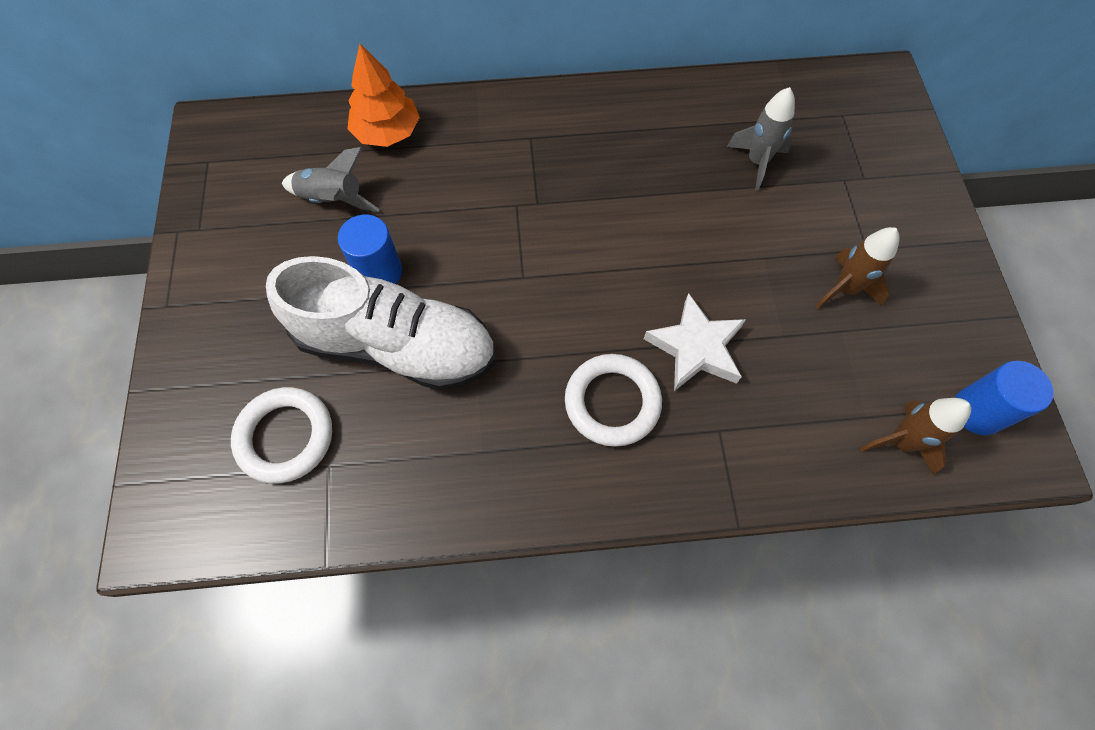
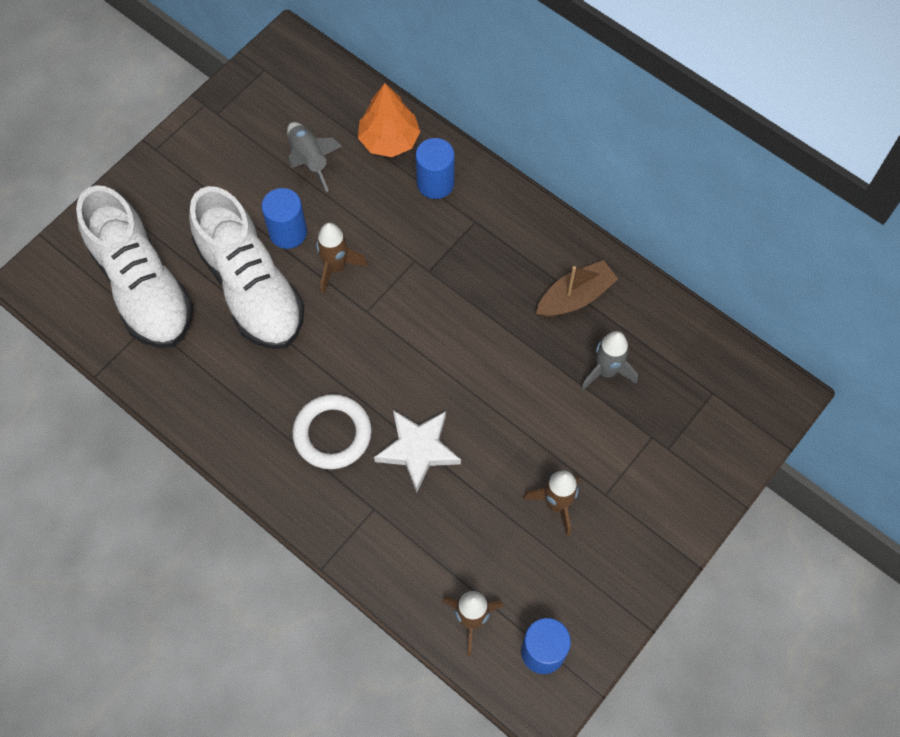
camera: 45 degrees right, 0 degrees up
(285, 437) = (142, 286): white ring -> white shoe
(456, 265) = (336, 267): none -> brown rocket
(464, 135) = (435, 183): none -> blue cylinder
(671, 130) = (575, 297): none -> brown boat

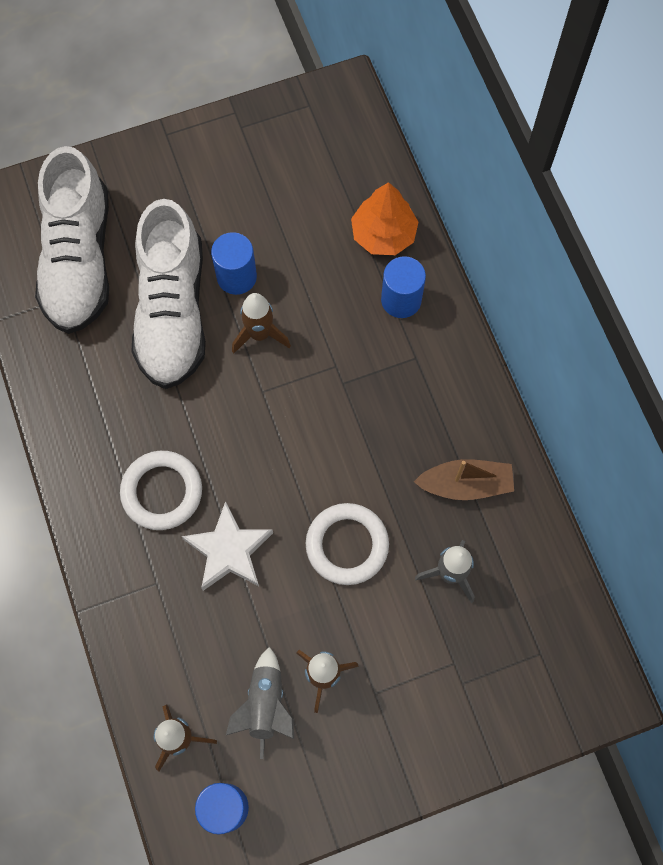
camera: 30 degrees right, 5 degrees up
(310, 160) = (298, 216): grey rocket -> grey rocket (265, 704)
(511, 393) = (347, 545): none -> white ring

